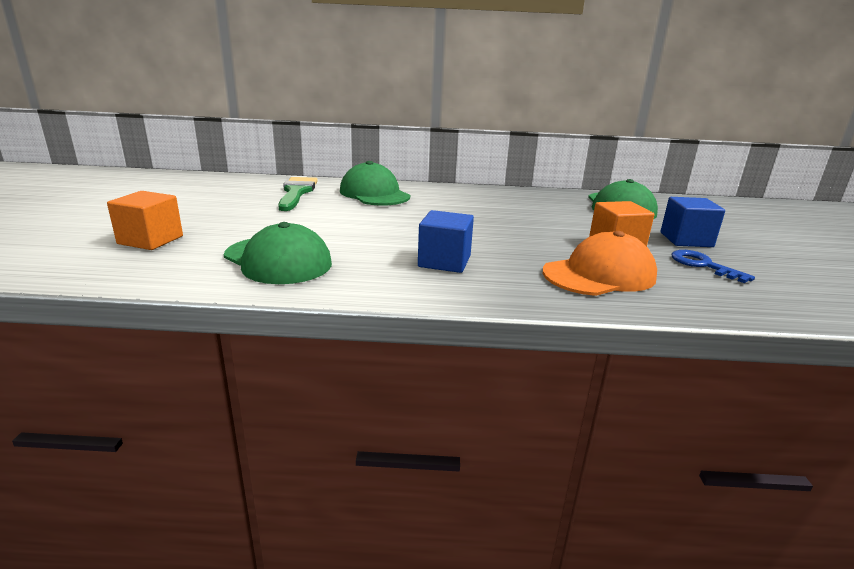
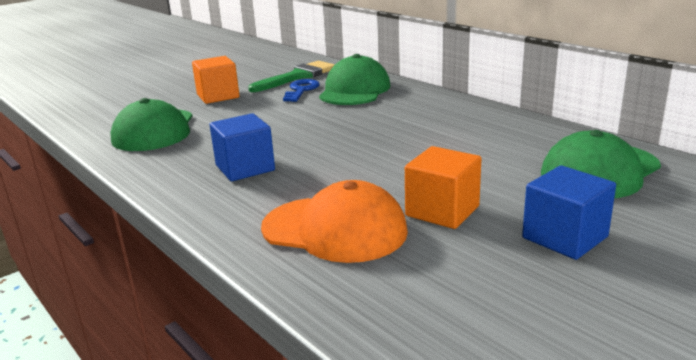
camera: 50 degrees right, 0 degrees up
(150, 240) = (131, 96): orange cube -> orange cube (218, 96)
(703, 265) = (484, 271): blue key -> blue key (301, 90)

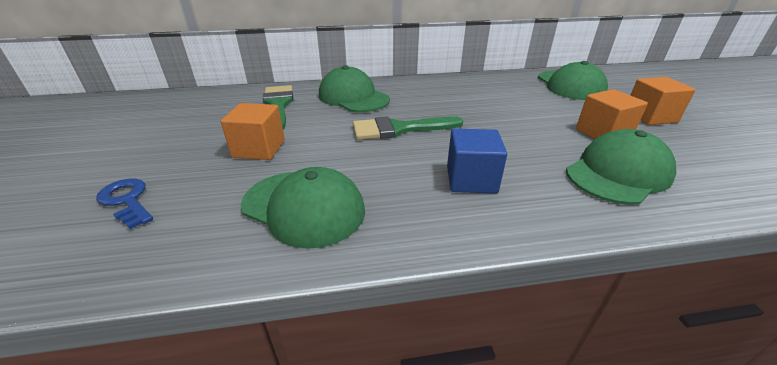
camera: 60 degrees left, 10 degrees up
(301, 90) = (316, 112): blue key -> blue key (127, 200)
(309, 122) = (399, 129): none -> green brush
(335, 229) = (618, 173): orange cap -> green cap
(564, 237) = (650, 116): blue cube -> orange cube

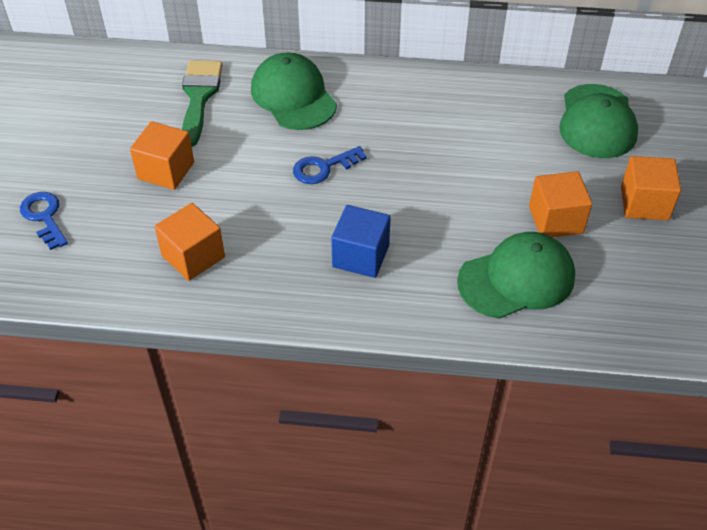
camera: 15 degrees right, 15 degrees up
(304, 207) = (193, 256): green cap -> orange cube
(399, 129) = (323, 168): green brush -> blue key

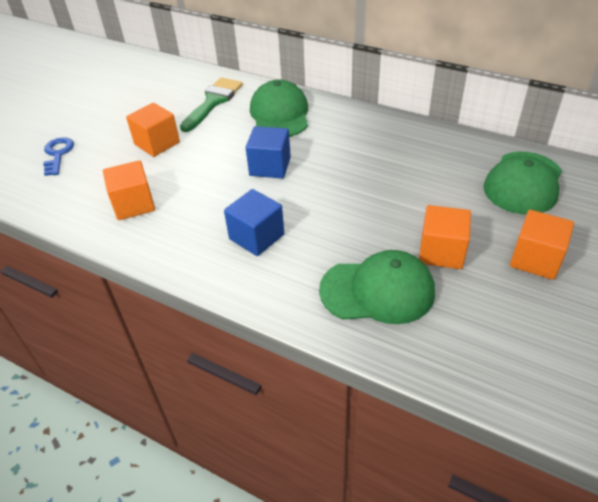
camera: 25 degrees right, 5 degrees down
(323, 168) = (270, 166): blue key -> blue cube

